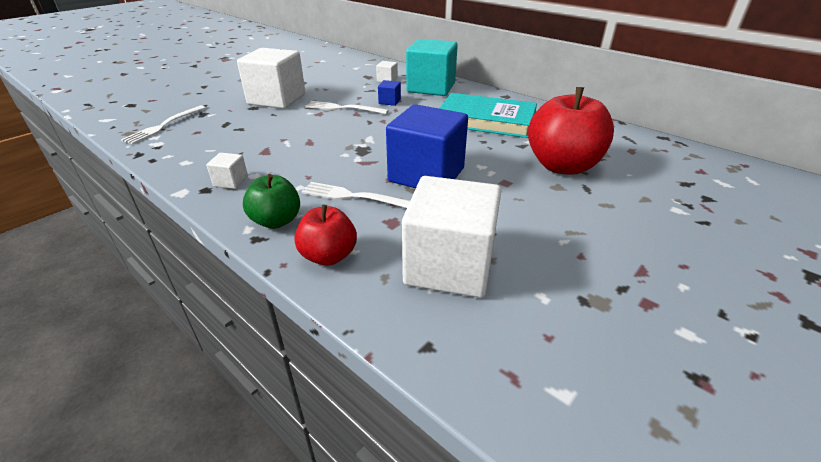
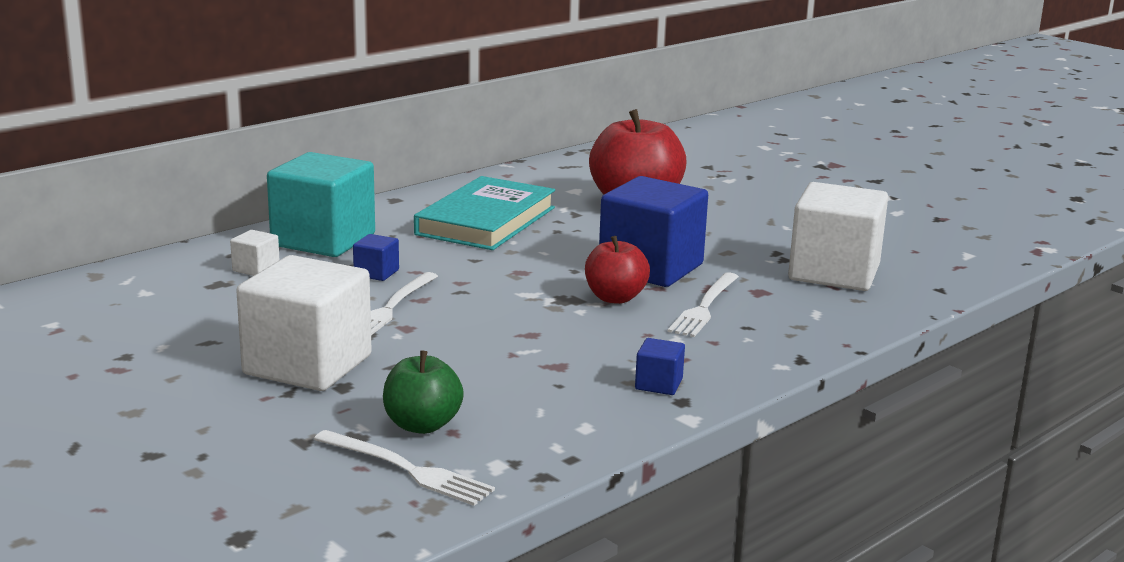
camera: 85 degrees left, 15 degrees down
(231, 181) = (658, 384): white cube -> blue cube
(276, 221) = (763, 350): green apple -> green apple (422, 425)
(328, 256) = (828, 322): red apple -> red apple (615, 298)

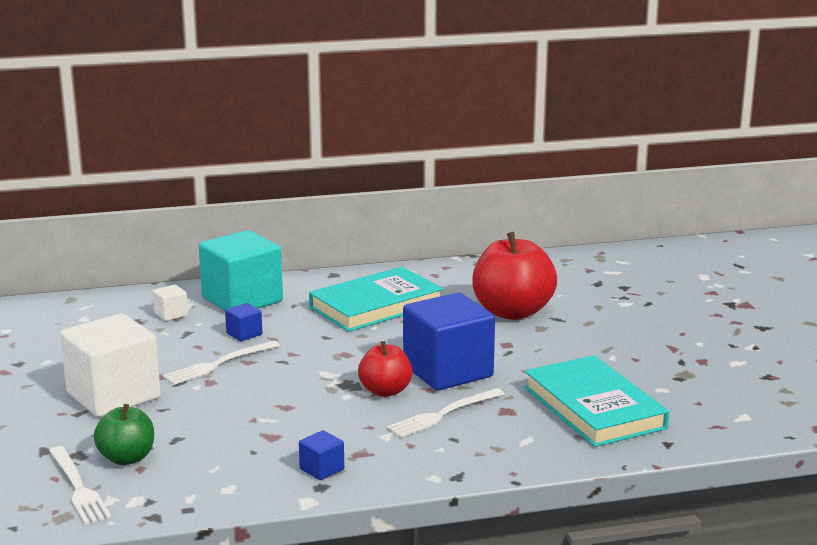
camera: 30 degrees right, 0 degrees up
(834, 273) = (593, 408): white cube -> turquoise book

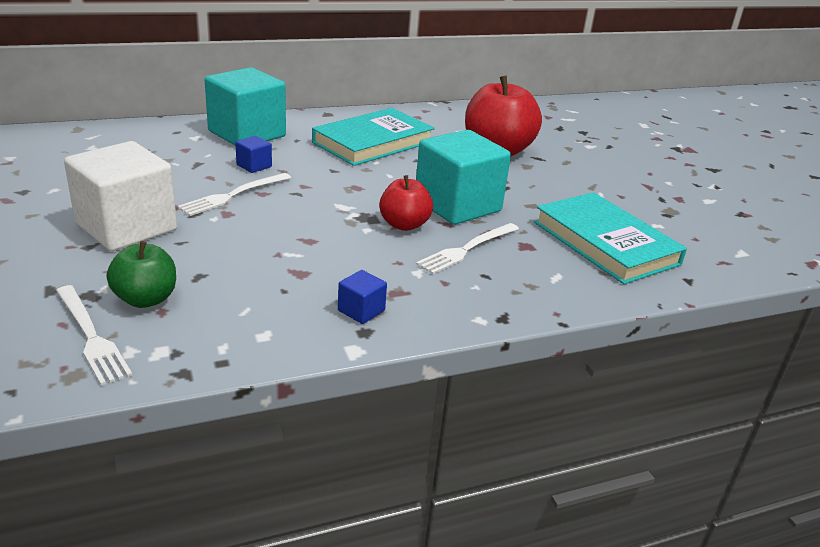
camera: 10 degrees left, 10 degrees up
(171, 314) = (179, 145): white cube -> none
(448, 371) = (457, 205): blue cube -> turquoise cube

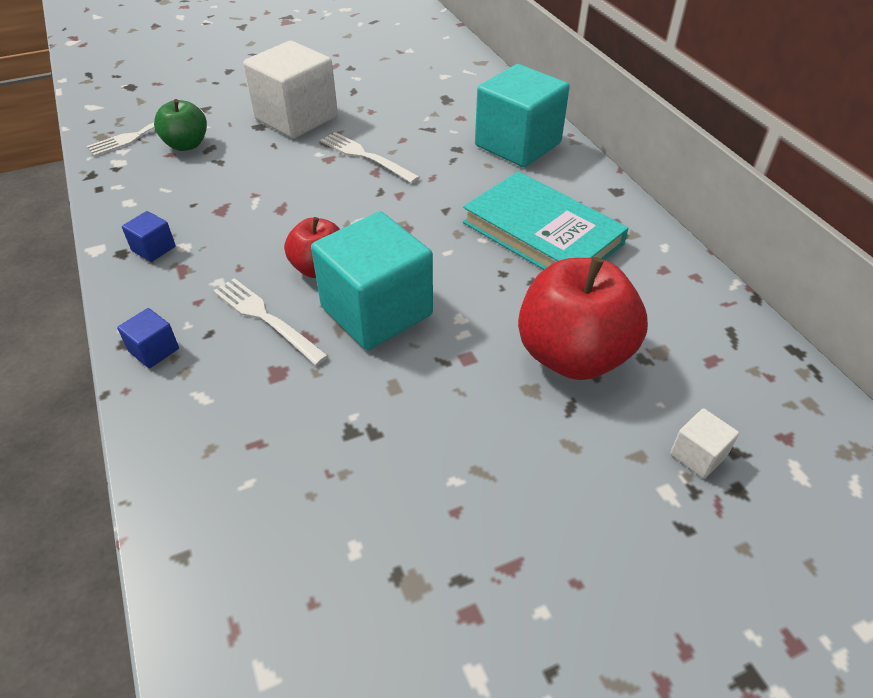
camera: 90 degrees right, 15 degrees up
(254, 166) = (436, 159): blue cube -> blue cube (154, 350)
(564, 135) = (698, 455): none -> white cube
(605, 243) = (288, 462): turquoise book -> none

